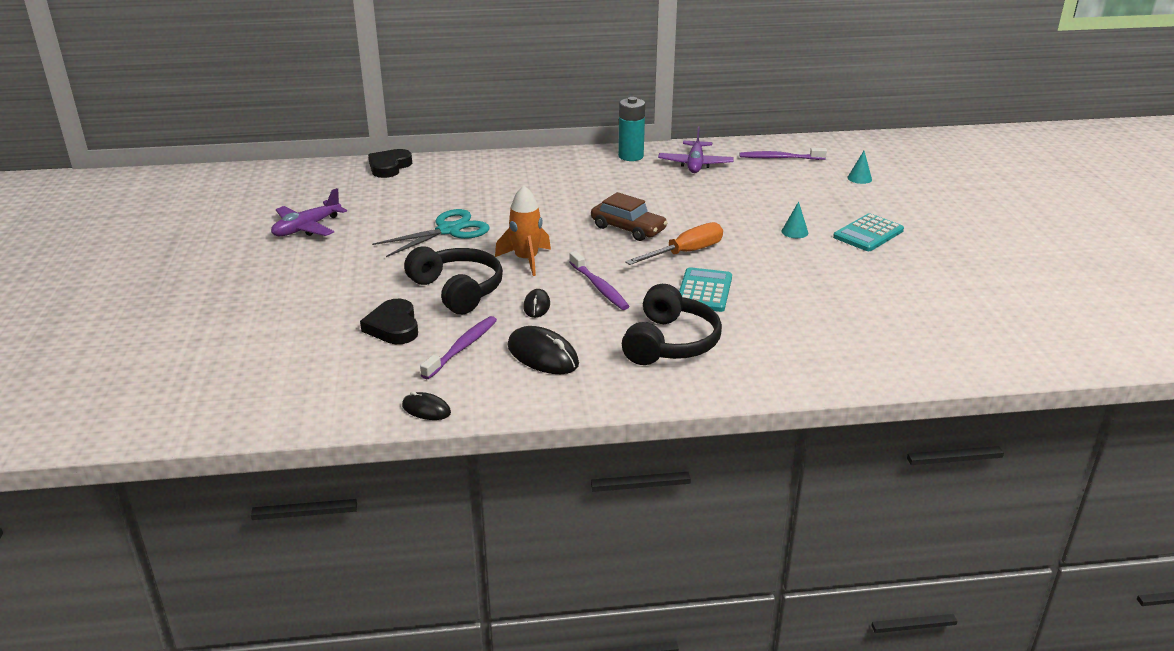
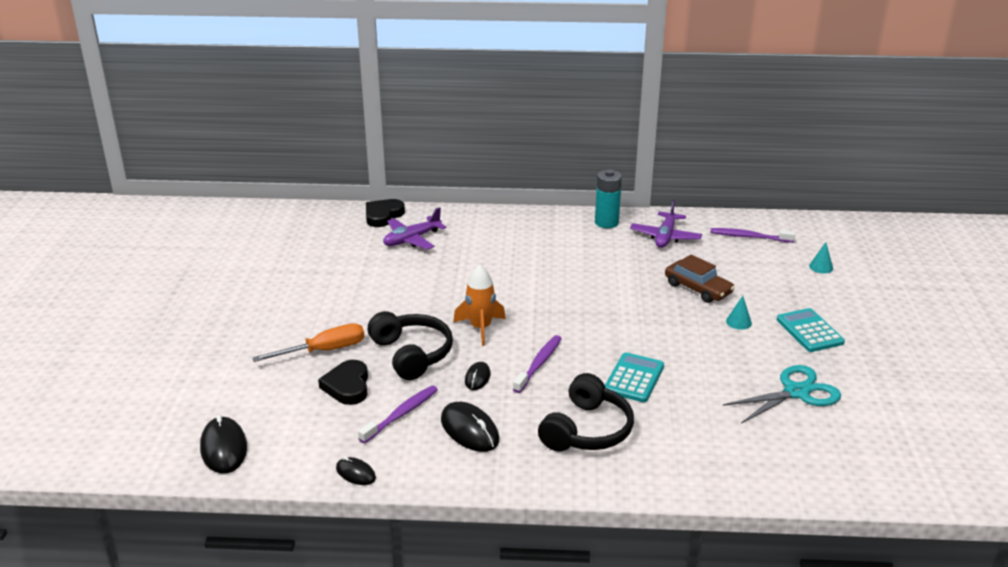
camera: 10 degrees right, 0 degrees up
(264, 400) = (223, 448): none -> black mouse
(307, 228) = (296, 275): purple plane -> purple plane (412, 239)
(448, 230) = (419, 289): turquoise scissors -> turquoise scissors (796, 392)
(599, 287) = (539, 364): purple toothbrush -> purple toothbrush turned 135 degrees counterclockwise
(628, 228) = (582, 303): brown car -> brown car (698, 288)
(685, 253) = (628, 335): orange screwdriver -> orange screwdriver (324, 351)
(868, 234) = (809, 331): turquoise calculator -> turquoise calculator turned 105 degrees clockwise

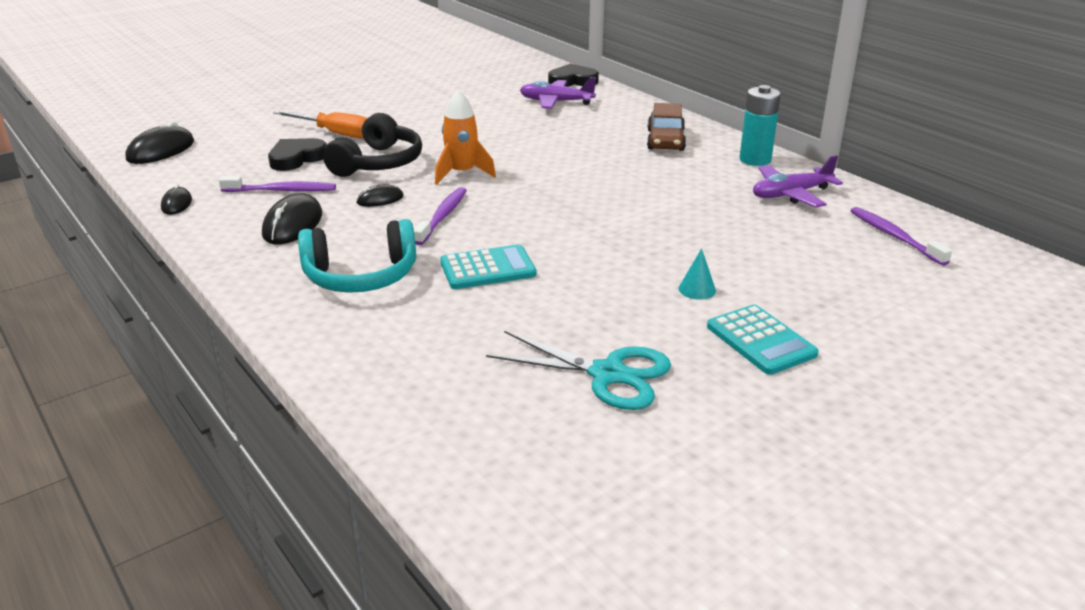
camera: 50 degrees right, 0 degrees up
(539, 364) = (442, 216): purple toothbrush -> purple toothbrush turned 60 degrees counterclockwise
(587, 430) = (361, 276): black headphones -> turquoise headphones
(698, 288) = (722, 244): brown car -> brown car (665, 140)
(809, 331) = (760, 340): turquoise calculator -> turquoise calculator turned 120 degrees clockwise
(821, 267) = (926, 301): turquoise cone -> none

